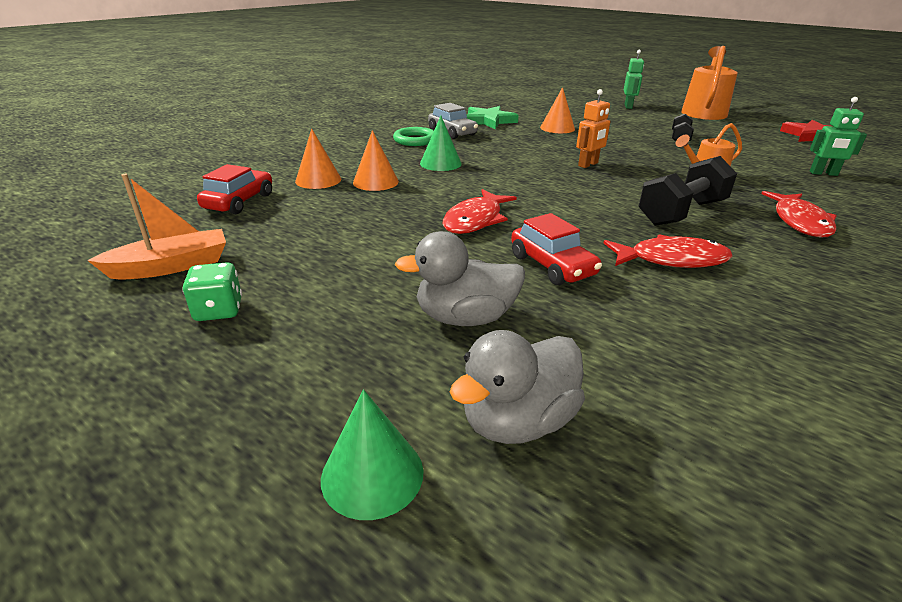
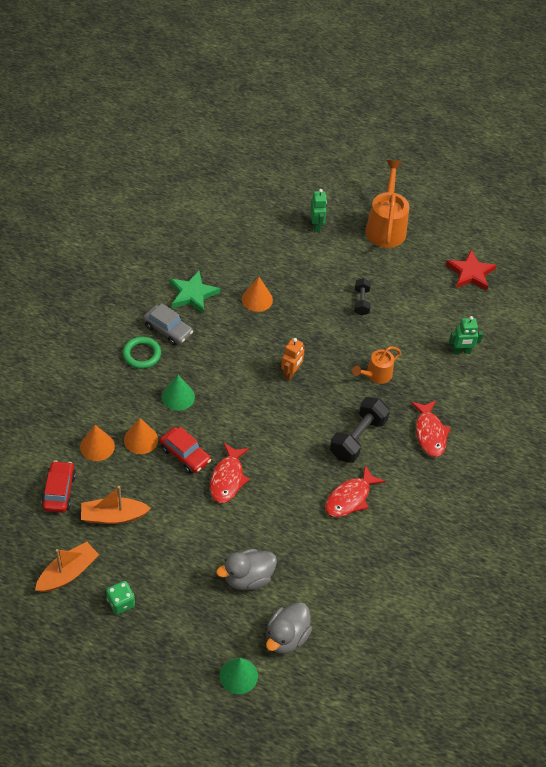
camera: 20 degrees left, 20 degrees up
(290, 228) = (113, 516): none -> orange boat
(552, 265) = (284, 520): red car -> red car (185, 455)
(671, 260) = (350, 498): red fish -> red fish turned 150 degrees clockwise

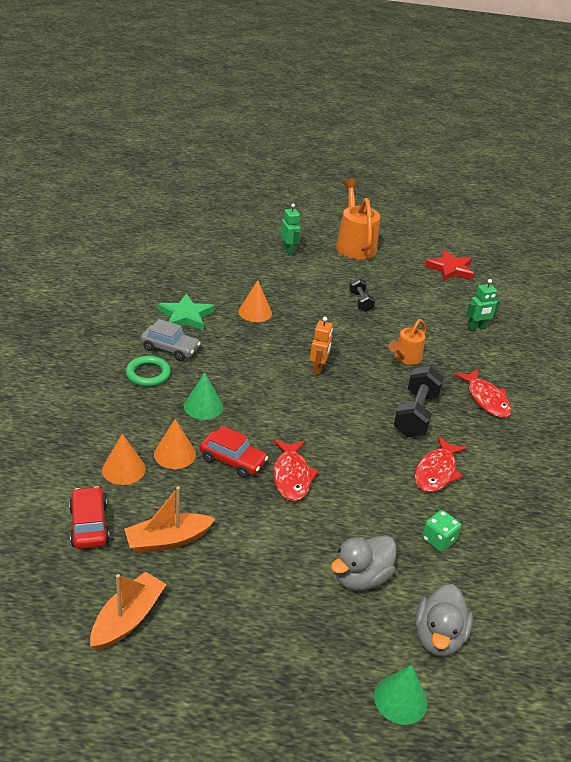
camera: 15 degrees left, 15 degrees down
(121, 603) = (211, 641): green dice -> green dice (438, 540)

